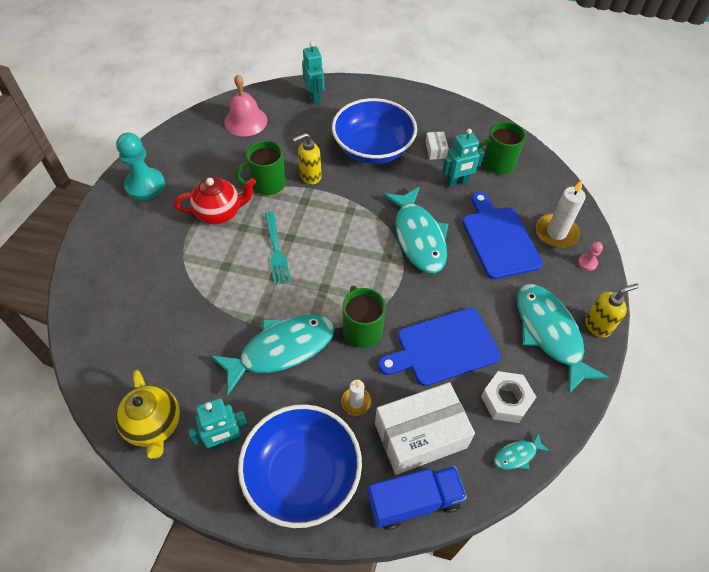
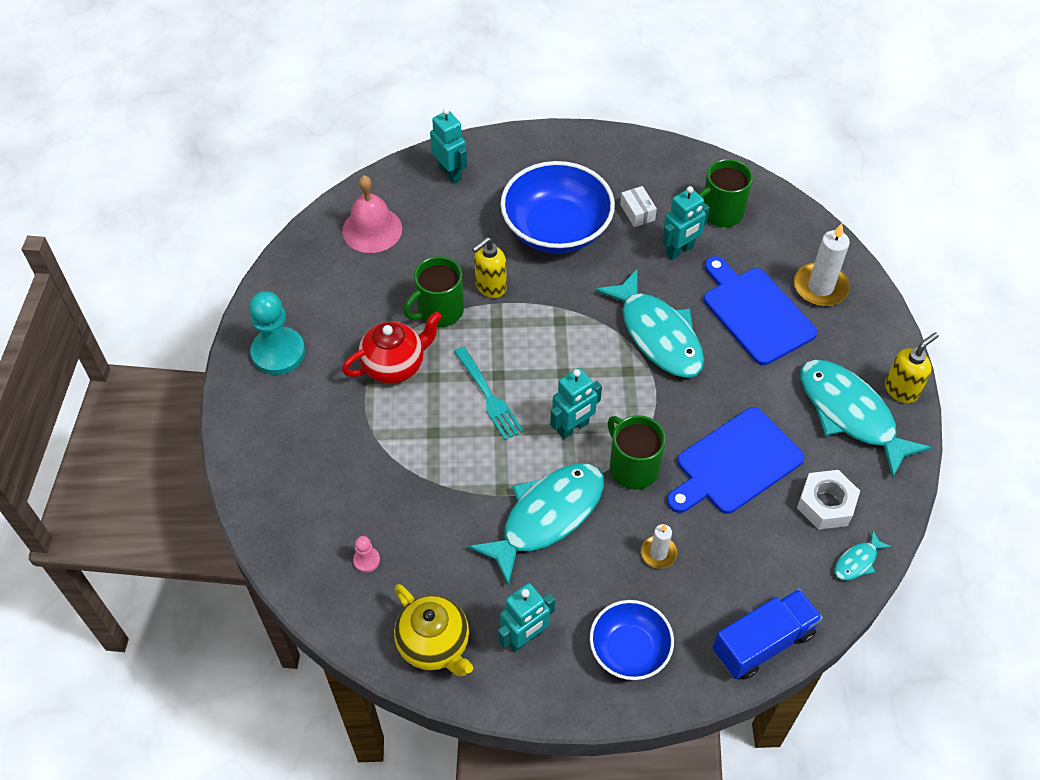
camera: 15 degrees left, 0 degrees up
(302, 474) = (629, 649): blue bowl -> blue bowl, size x0.60
(328, 288) = (573, 427): none -> turquoise robot
(420, 435) = (745, 570): white box -> none
(587, 263) = (868, 316): pink pawn -> pink pawn (366, 560)

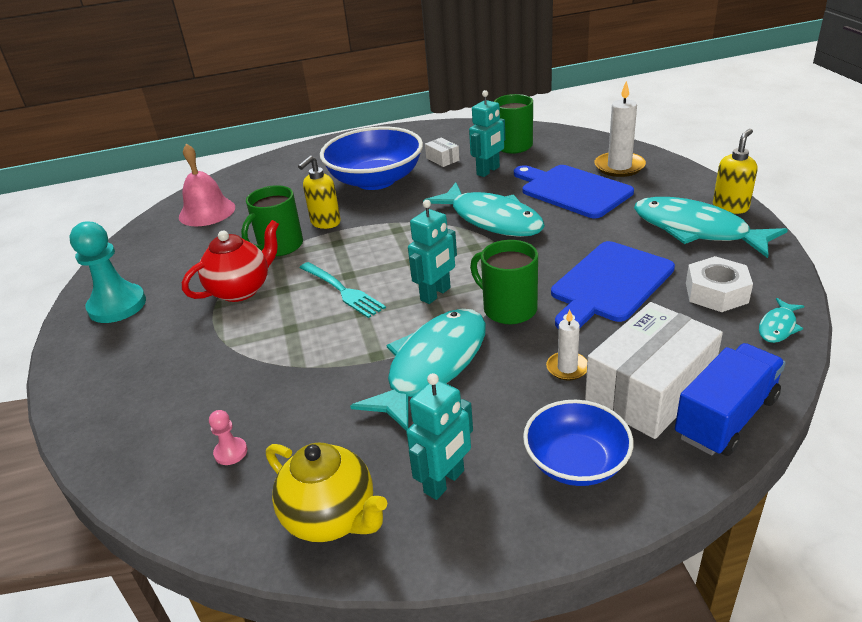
camera: 10 degrees left, 20 degrees down
(450, 173) = (273, 169): turquoise robot -> none
(715, 597) = (649, 390): none -> white box

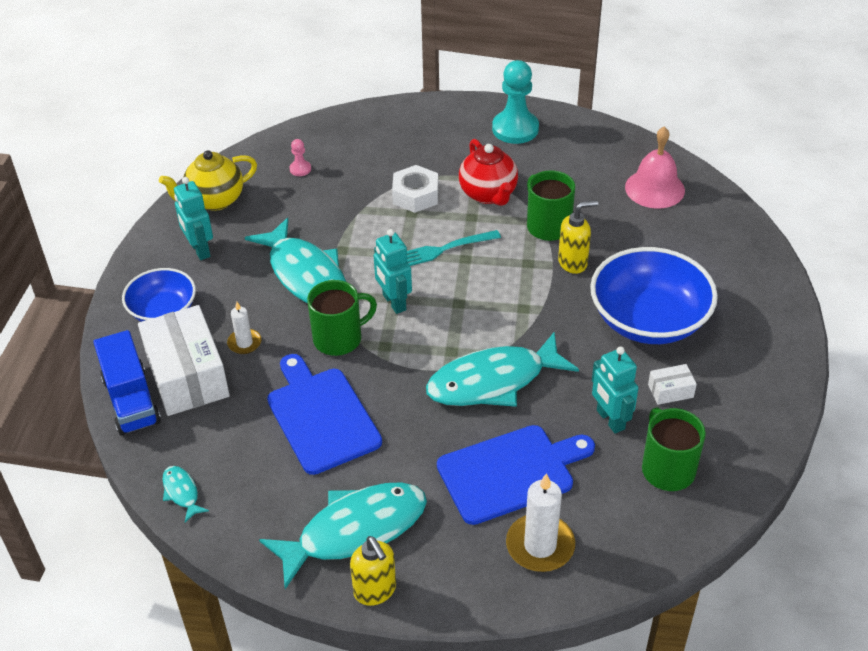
camera: 110 degrees right, 10 degrees up
(325, 223) = (573, 262): yellow soap dispenser -> yellow soap dispenser turned 105 degrees clockwise
(716, 293) = (252, 481): white nut -> white nut (415, 195)

